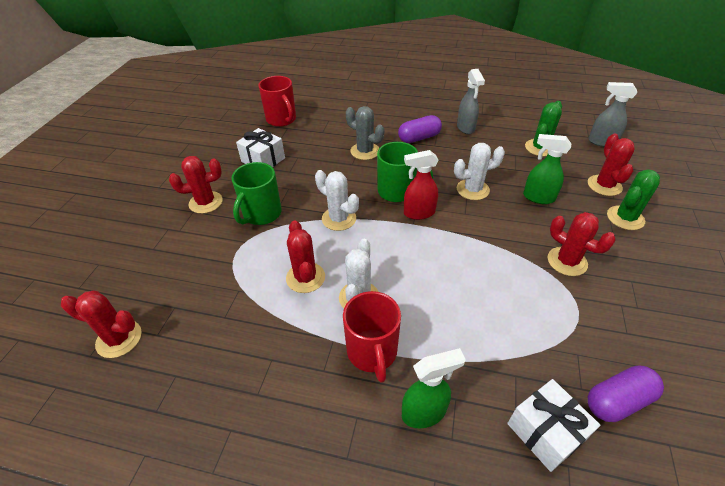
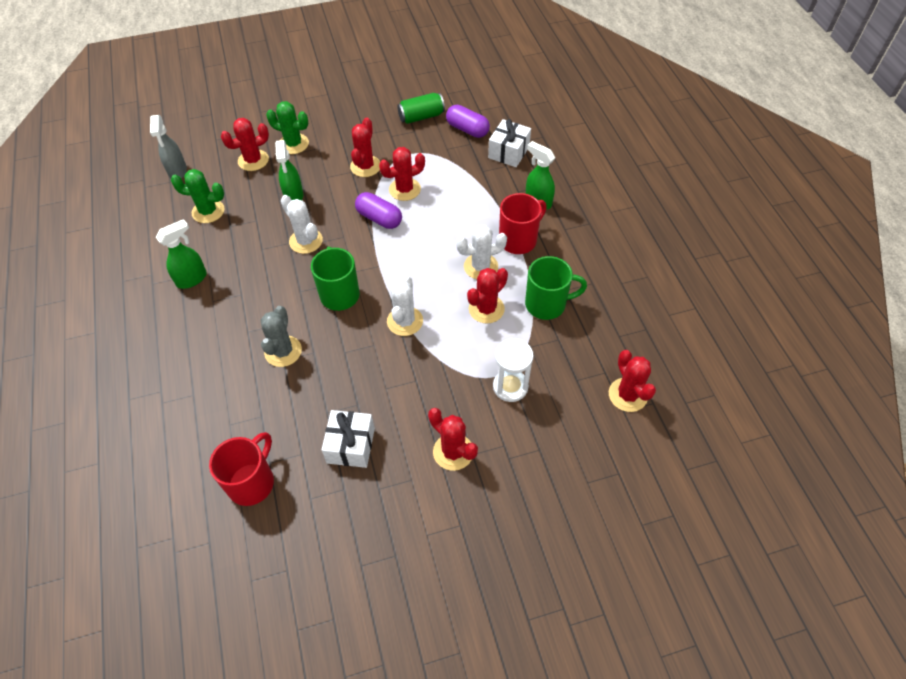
camera: 120 degrees left, 10 degrees up
(217, 257) = (510, 386): none -> white hourglass
(261, 214) = (437, 387): green mug -> green mug (547, 304)
(418, 213) = (362, 267): red spray bottle -> none
(419, 138) = (232, 313): purple capsule -> purple capsule (379, 218)
(465, 128) = (192, 279): grey spray bottle -> green spray bottle
(512, 280) = (404, 189): none -> red cactus
(661, 354) = (421, 117): none -> green can

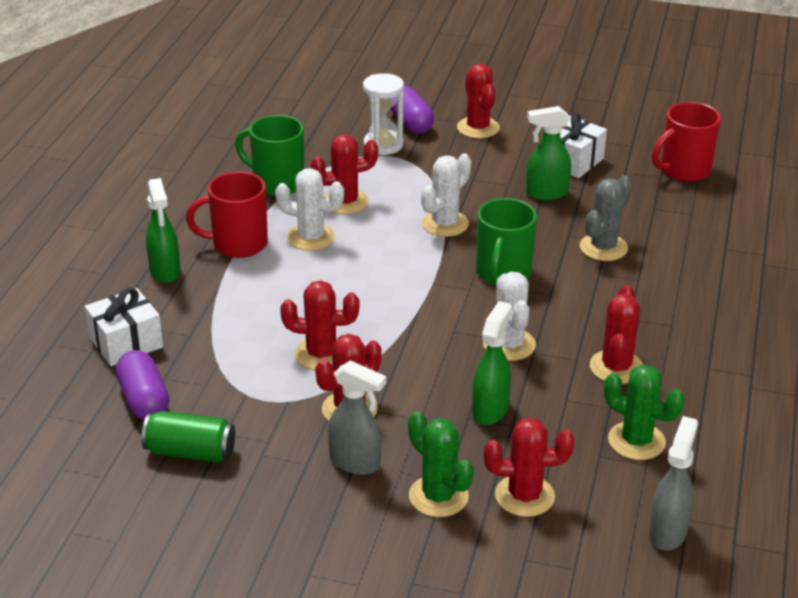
camera: 150 degrees left, 20 degrees down
(192, 279) = (691, 359): green spray bottle -> green spray bottle (546, 193)
(342, 143) = (355, 463): none -> grey spray bottle
(379, 218) = (388, 332): purple capsule -> purple capsule (410, 122)
(627, 395) = (282, 106): red cactus -> red cactus (616, 367)

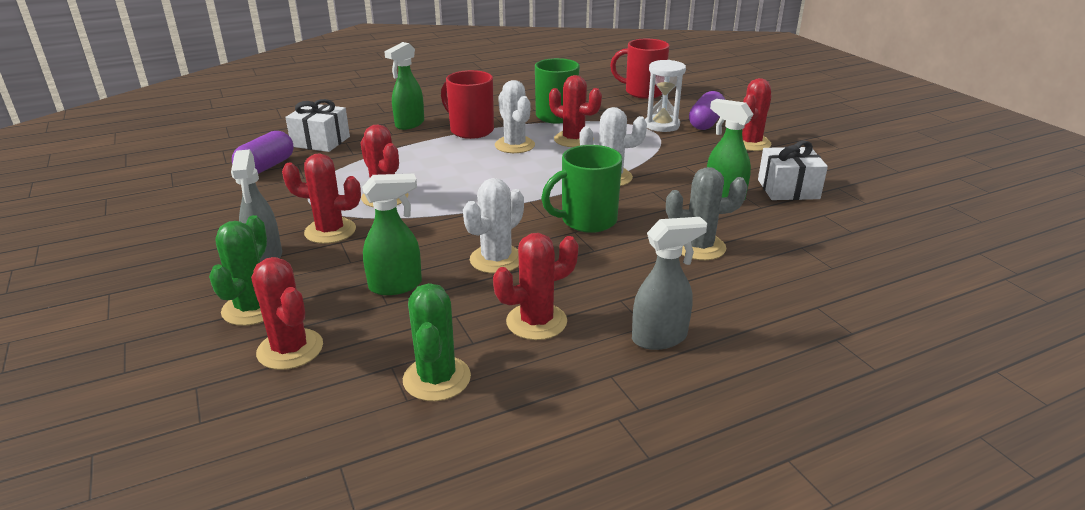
camera: 50 degrees right, 5 degrees down
(190, 452) = (223, 200): green can -> none
(667, 532) = (305, 460): grey spray bottle -> grey spray bottle (660, 338)
(683, 170) = (885, 238): red mug -> red mug (643, 92)

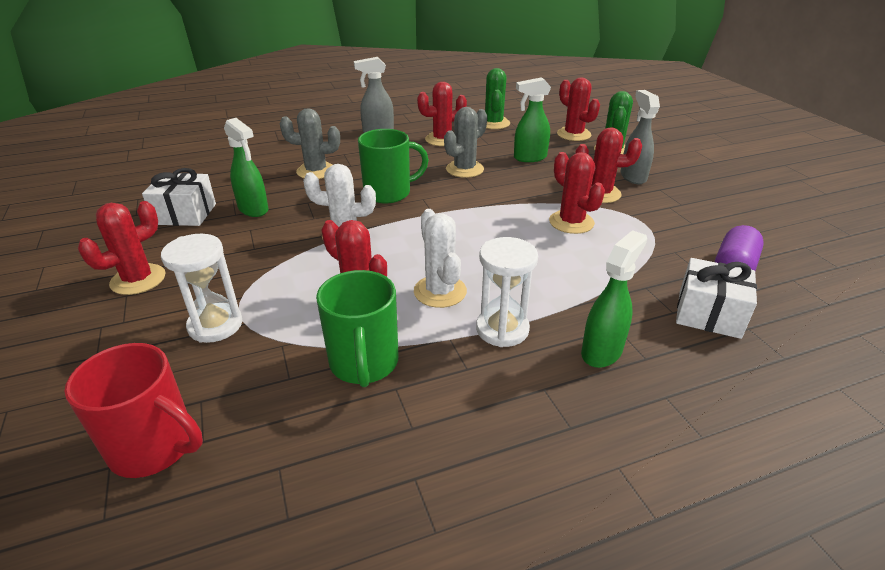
camera: 175 degrees left, 5 degrees up
(470, 130) = (502, 329): red mug -> white hourglass
(496, 259) = (464, 169): white cactus -> grey cactus
(706, 123) = (145, 328): purple capsule -> none

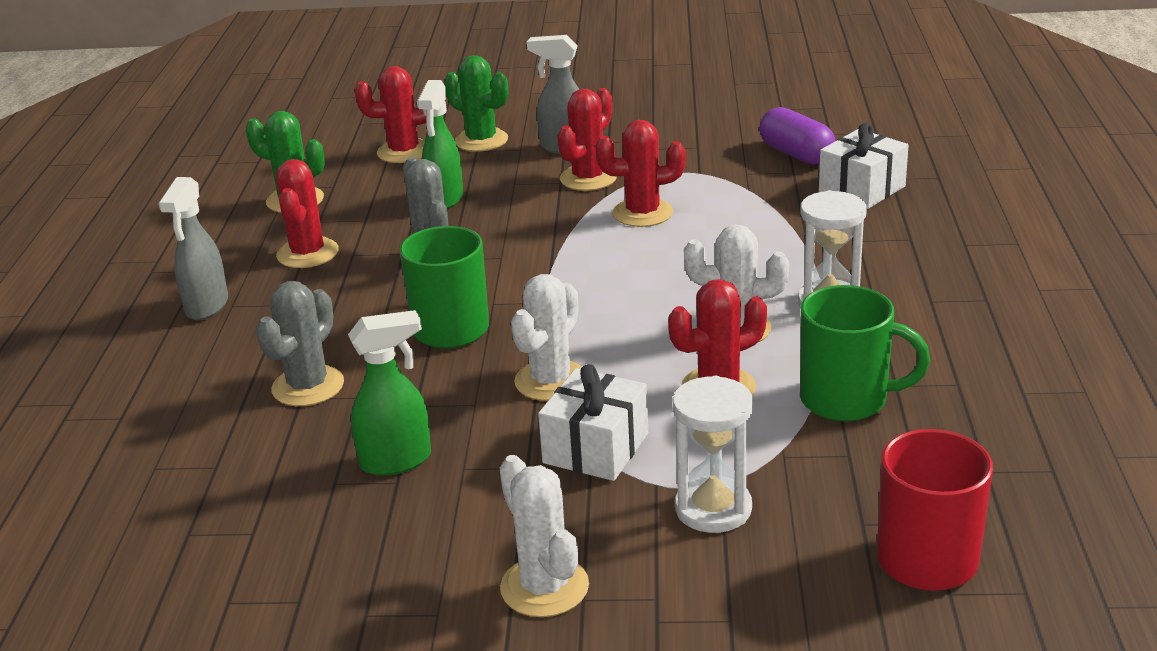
camera: 65 degrees left, 5 degrees down
(138, 279) = (544, 587): red cactus -> white cactus
(185, 214) = (350, 538): white gift -> white gift (596, 448)
(602, 351) = (891, 257): green spray bottle -> none

